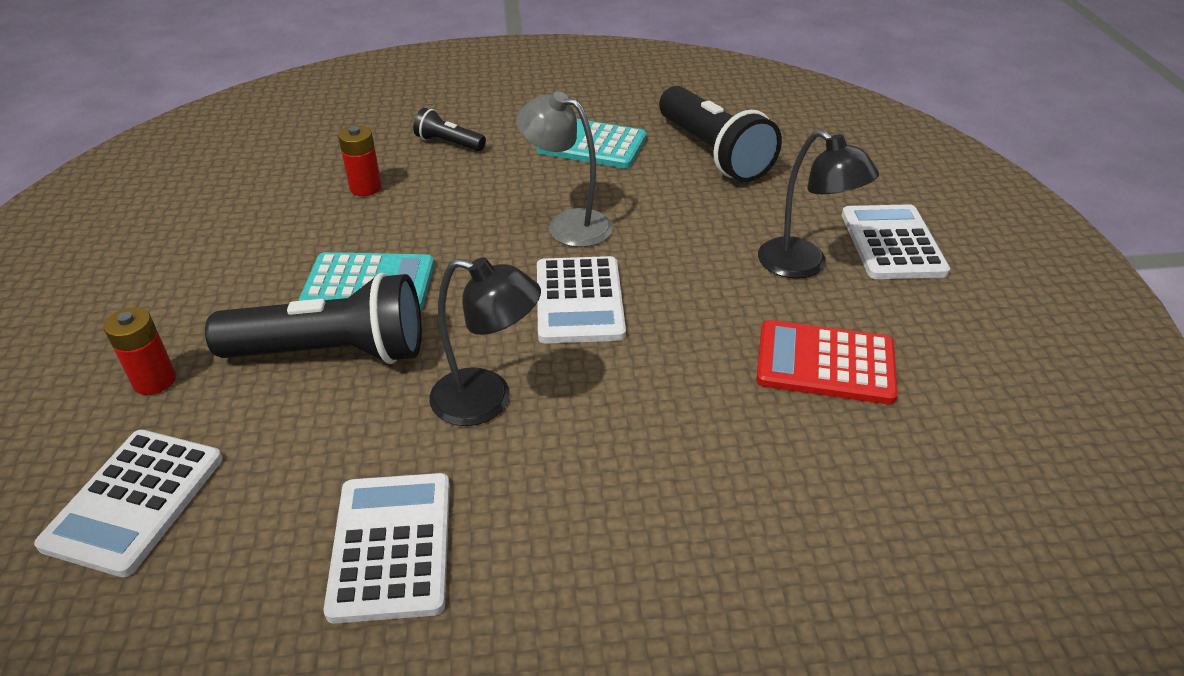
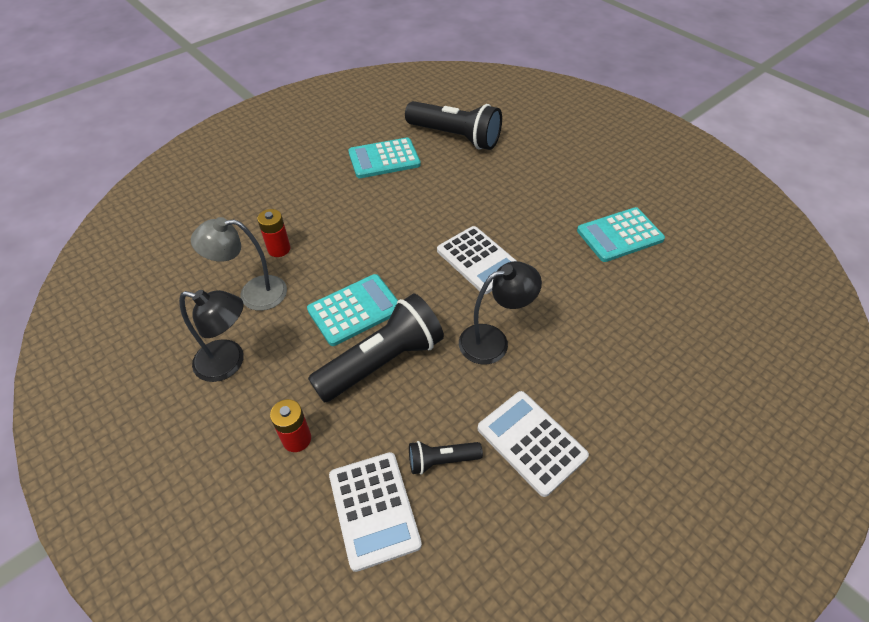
camera: 35 degrees left, 10 degrees up
(449, 143) = (297, 194): black flashlight -> black flashlight (441, 460)
(567, 224) = (425, 217): grey lamp -> grey lamp (253, 294)
(803, 265) = (562, 186): black lamp -> black lamp (229, 363)
(825, 363) = (619, 235): red calculator -> turquoise calculator
(892, 243) = (588, 154): white calculator -> none

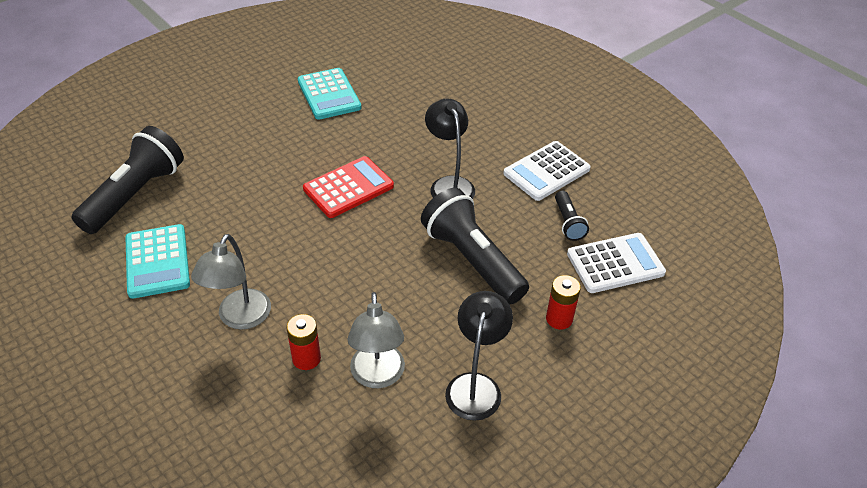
camera: 90 degrees left, 5 degrees down
(324, 208) = (240, 318): none -> grey lamp
(355, 310) = (408, 282): turquoise calculator -> none
(478, 260) = (348, 188): white calculator -> red calculator

